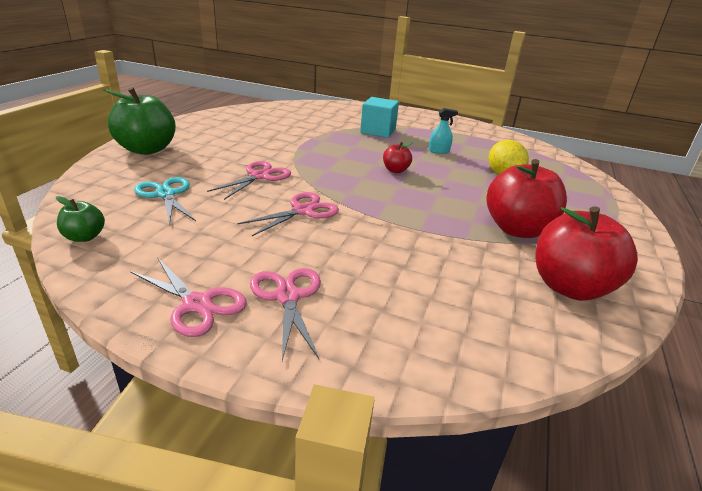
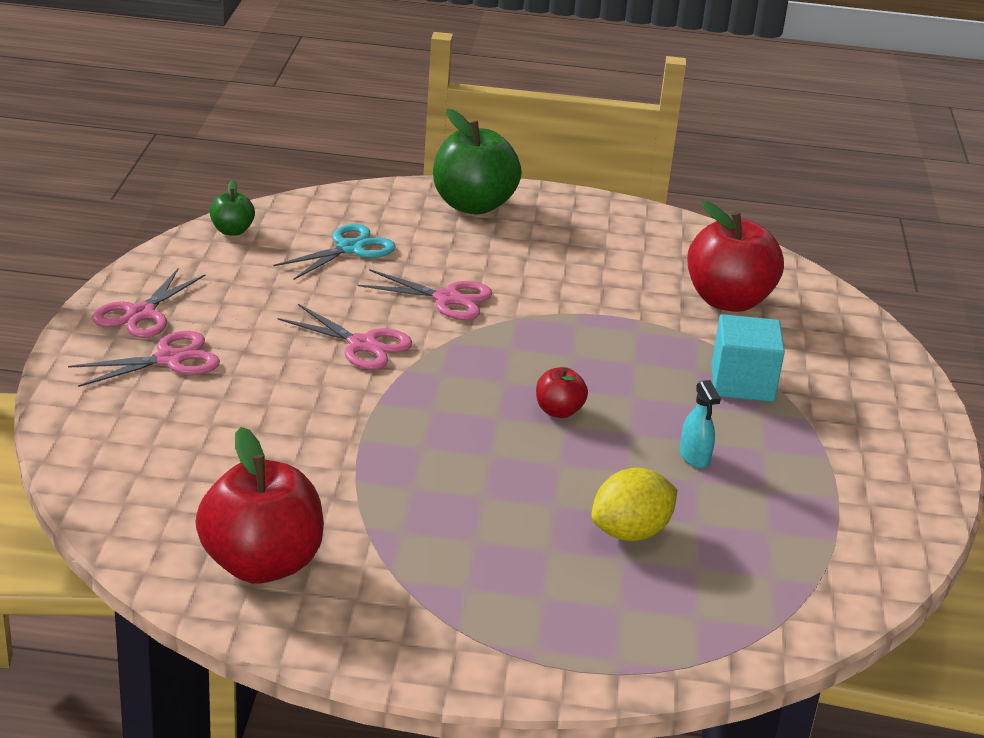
camera: 75 degrees right, 0 degrees up
(517, 229) = (409, 531): red apple -> red apple (728, 301)

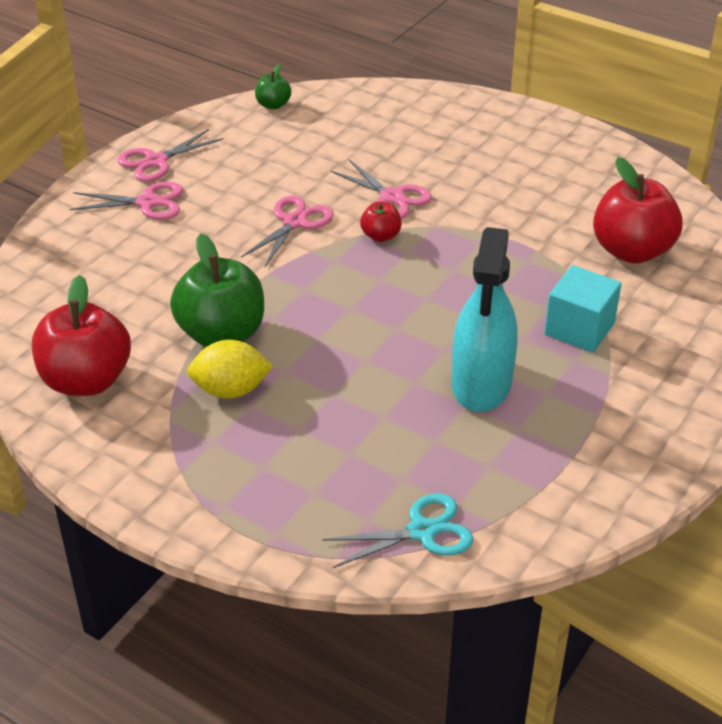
camera: 30 degrees right, 10 degrees up
(350, 248) = (350, 138): turquoise scissors -> turquoise scissors (422, 531)
(362, 345) = (295, 222): pink scissors -> pink scissors turned 120 degrees counterclockwise
(473, 205) = (481, 118): green apple -> green apple (221, 334)
(558, 411) = (402, 315): red apple -> red apple (381, 236)
(630, 532) = (374, 433): yellow lemon -> yellow lemon (231, 390)
(694, 457) = (481, 383): turquoise spray bottle -> turquoise spray bottle, size x2.42

